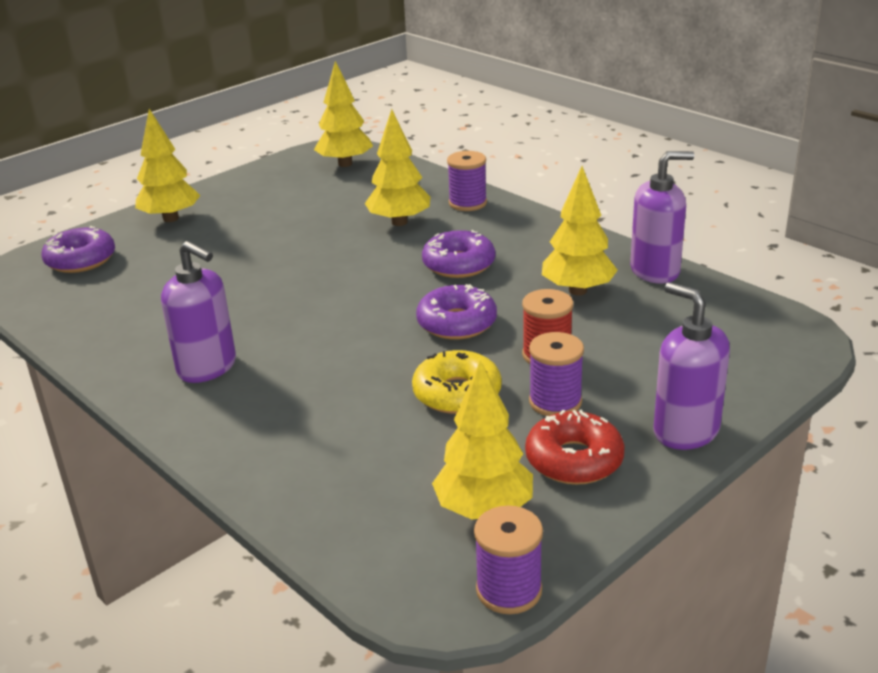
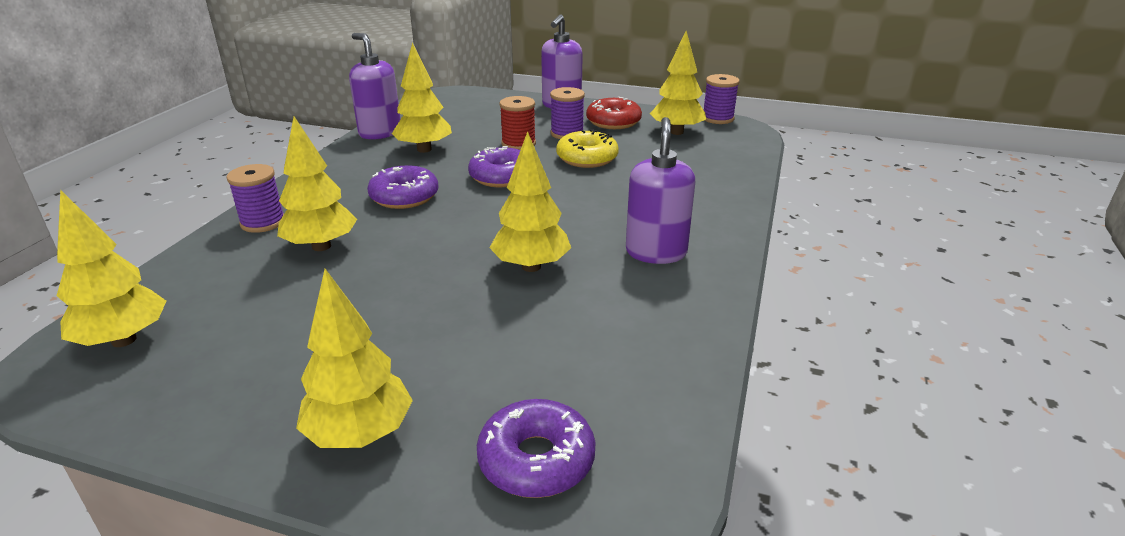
camera: 120 degrees left, 0 degrees up
(263, 300) = (531, 266): none -> yellow tree

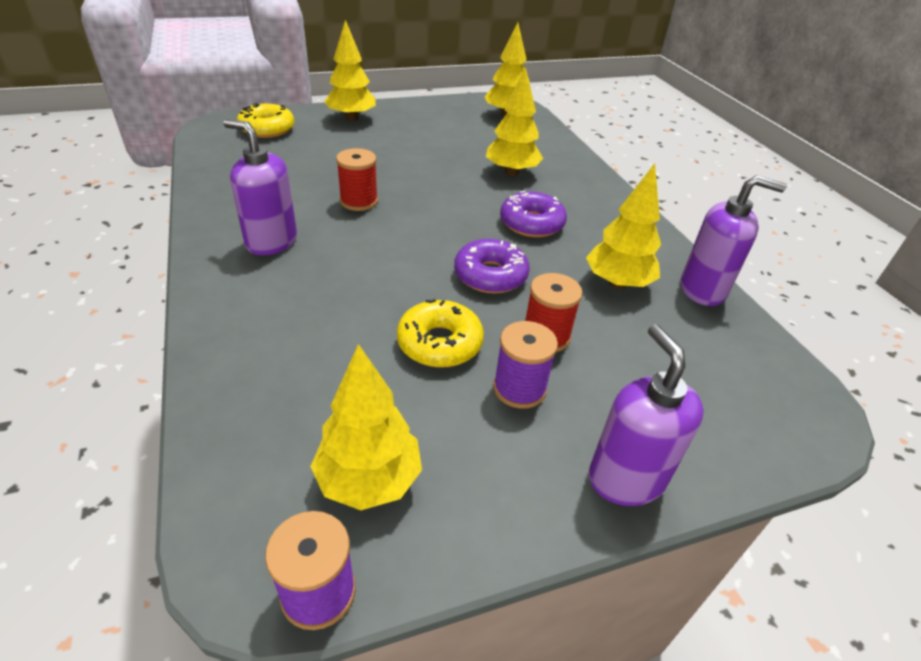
camera: 140 degrees right, 10 degrees up
(263, 222) = (577, 174): purple spool -> none
(531, 266) = (359, 201): yellow tree -> red spool
(536, 460) = (267, 129): purple donut -> yellow donut
(613, 122) = (492, 462): red donut -> none
(656, 252) = (271, 242): purple soap dispenser -> purple soap dispenser turned 150 degrees clockwise

